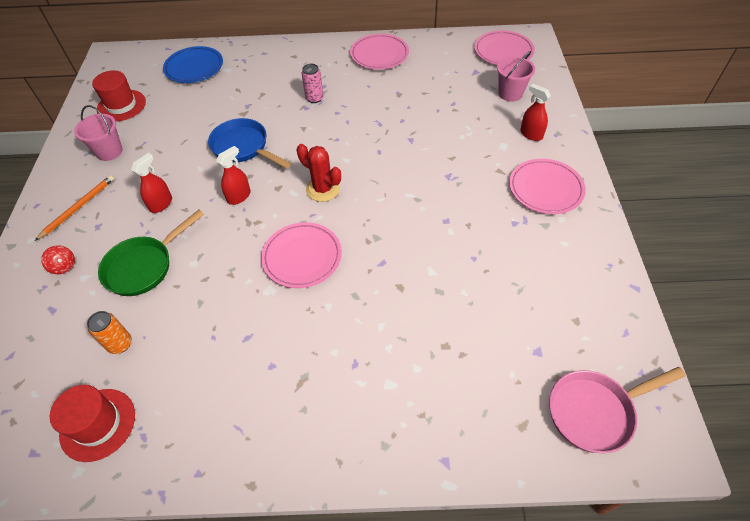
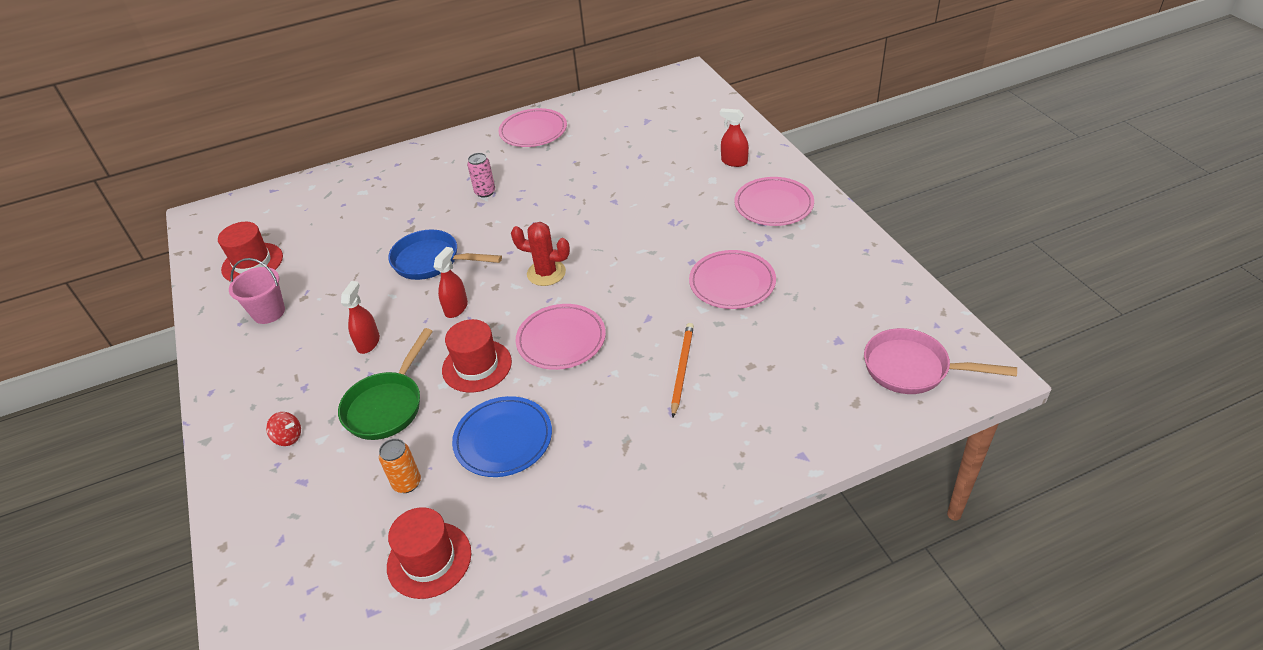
camera: 20 degrees left, 10 degrees down
(78, 207) = (267, 377): orange pencil -> orange pencil (682, 369)
(194, 68) = (320, 201): blue plate -> blue plate (503, 439)
(226, 256) = (477, 366): none -> red hat
(503, 51) = (665, 94): pink plate -> pink plate (732, 283)
(510, 93) = (693, 131): pink bucket -> none
(595, 411) = (913, 369): pink pan -> pink pan turned 60 degrees clockwise

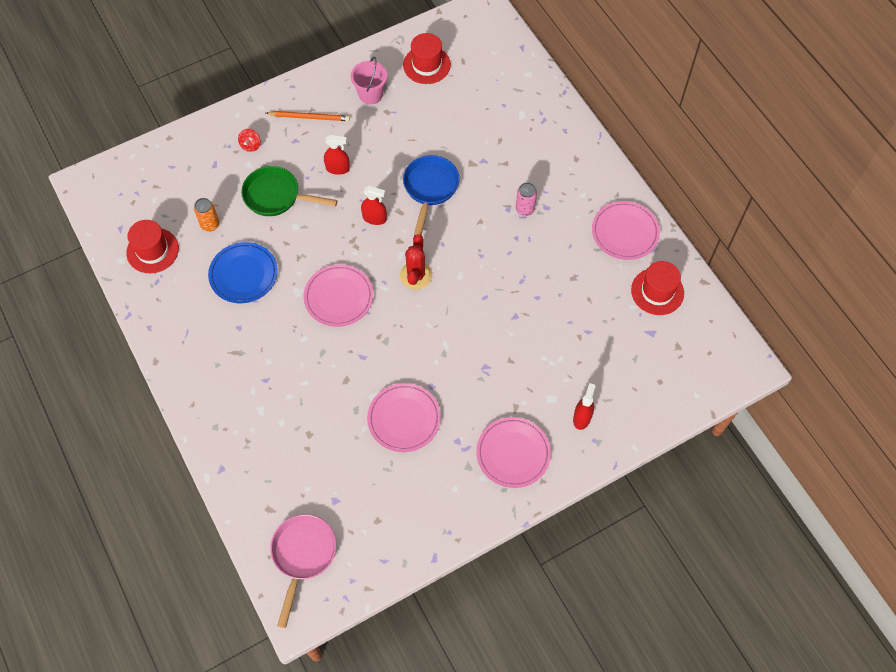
camera: 80 degrees right, 20 degrees up
(477, 366) = (313, 245): red hat -> red hat (657, 291)
(682, 369) = (306, 385): orange pencil -> orange pencil (309, 117)

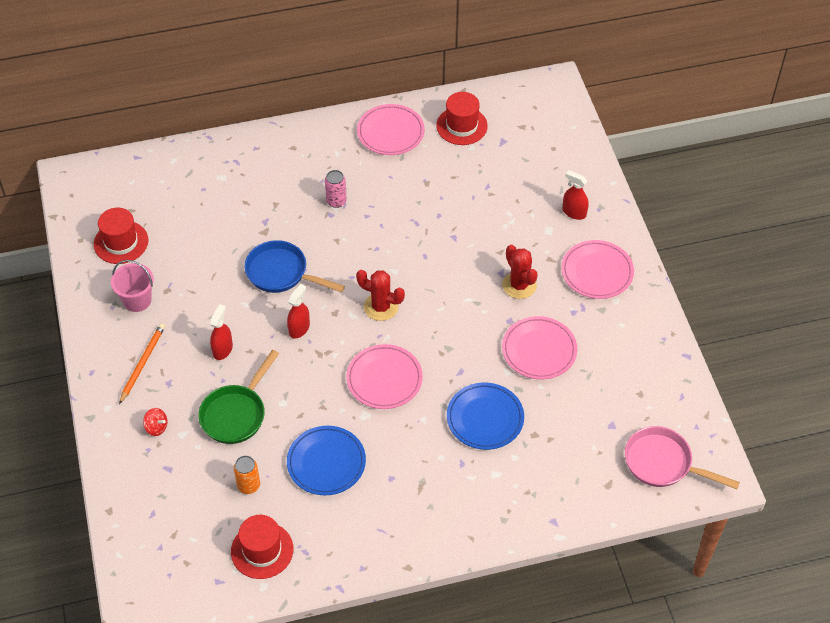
camera: 75 degrees left, 10 degrees down
(317, 388) = (485, 418): none -> blue plate
(475, 386) = (519, 285): none -> red cactus

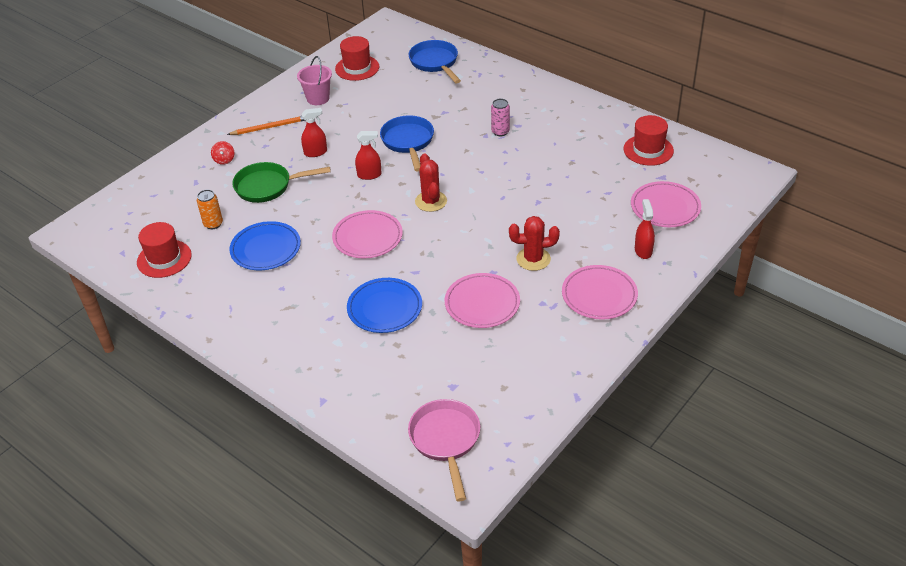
camera: 55 degrees right, 10 degrees down
(182, 181) = (435, 63): none -> blue pan
(390, 132) = (595, 122): pink plate -> pink plate (665, 207)
(519, 285) = (533, 259): red cactus -> red cactus turned 60 degrees clockwise

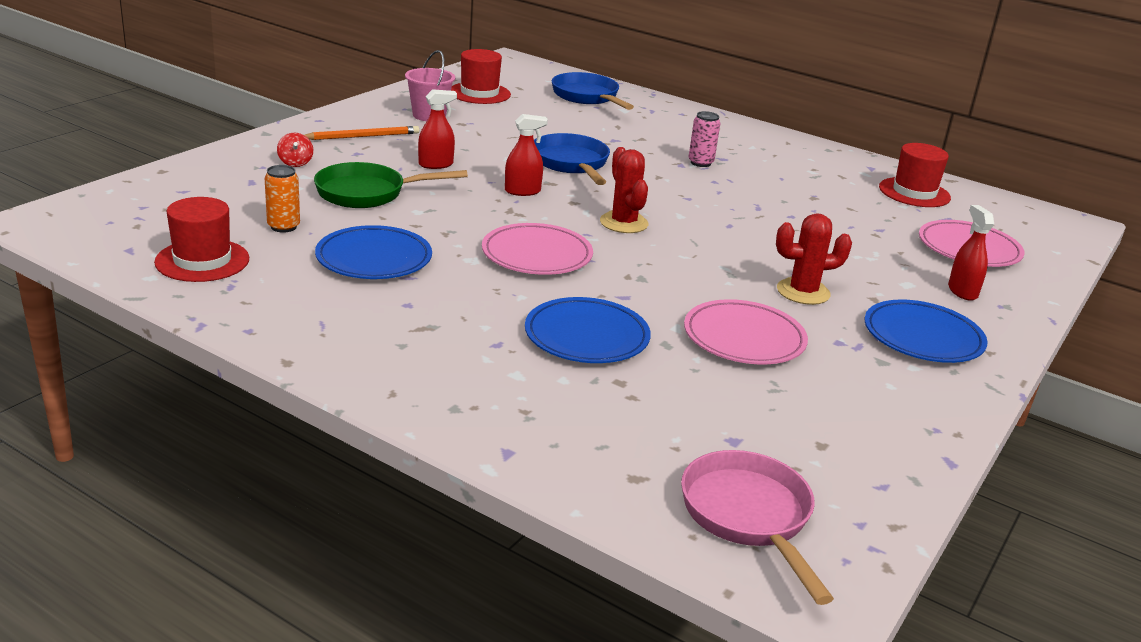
camera: 10 degrees left, 15 degrees down
(599, 295) = (923, 337): pink plate -> blue plate

